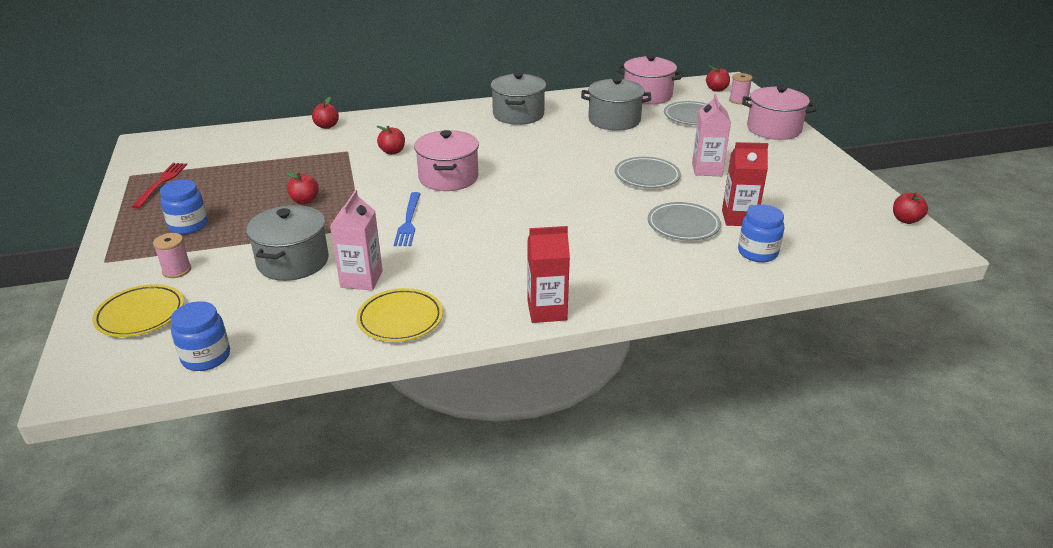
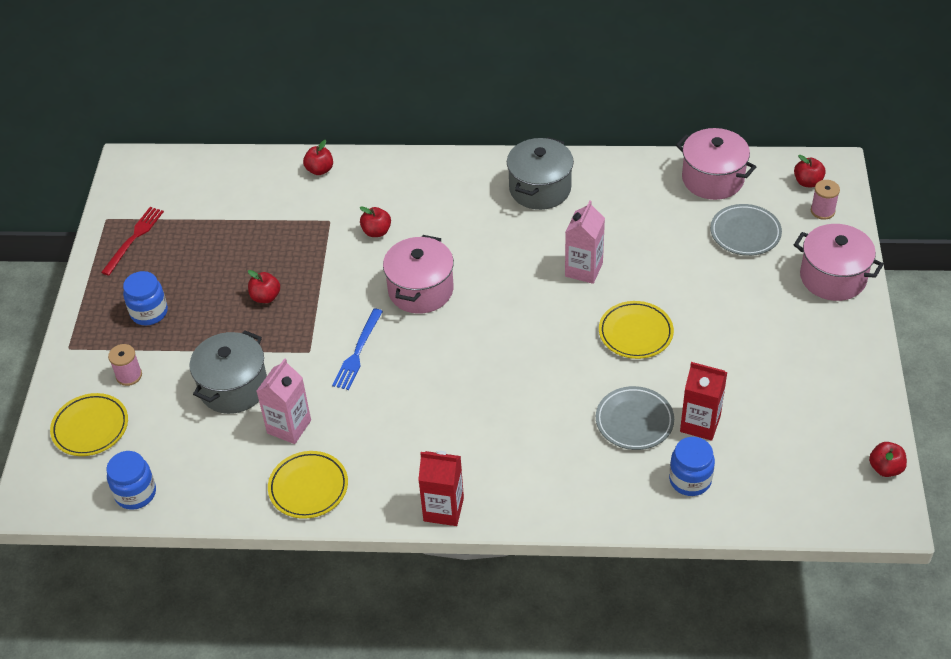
camera: 20 degrees right, 15 degrees up
(614, 120) = (648, 222): grey pot -> none
(647, 176) = (635, 333): grey plate -> yellow plate
(707, 169) = (709, 335): pink carton -> pink carton (583, 269)

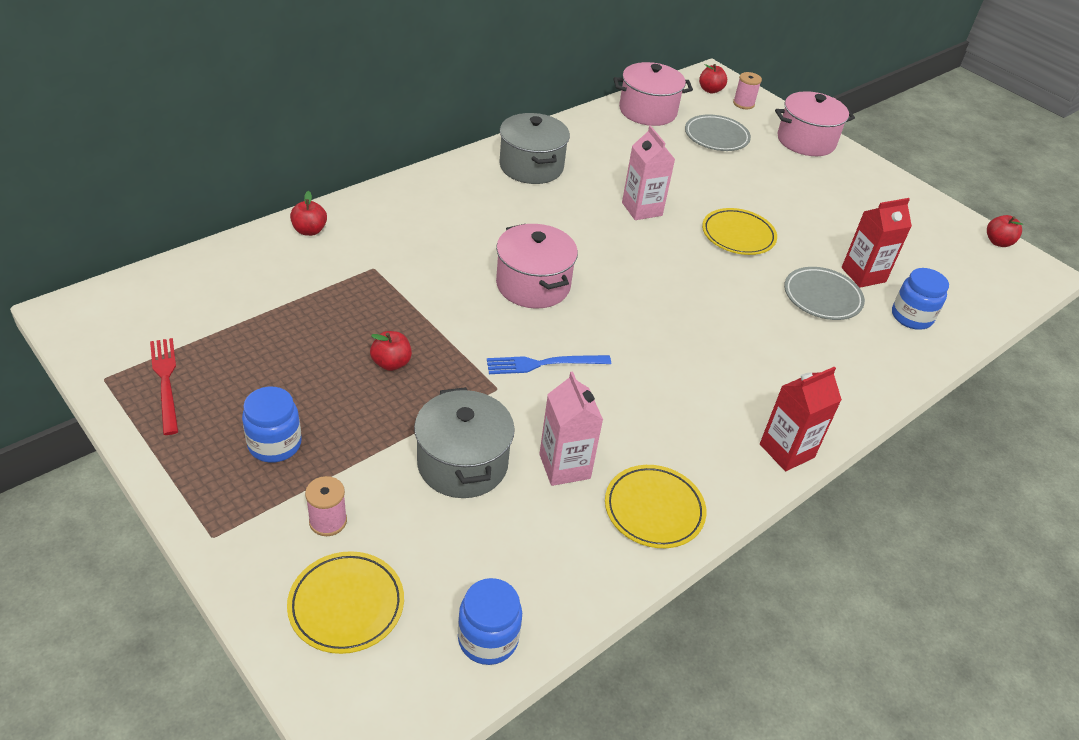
camera: 50 degrees left, 5 degrees down
(358, 352) = (544, 364): blue fork -> blue fork turned 105 degrees clockwise
(376, 232) = (432, 257): red apple -> none

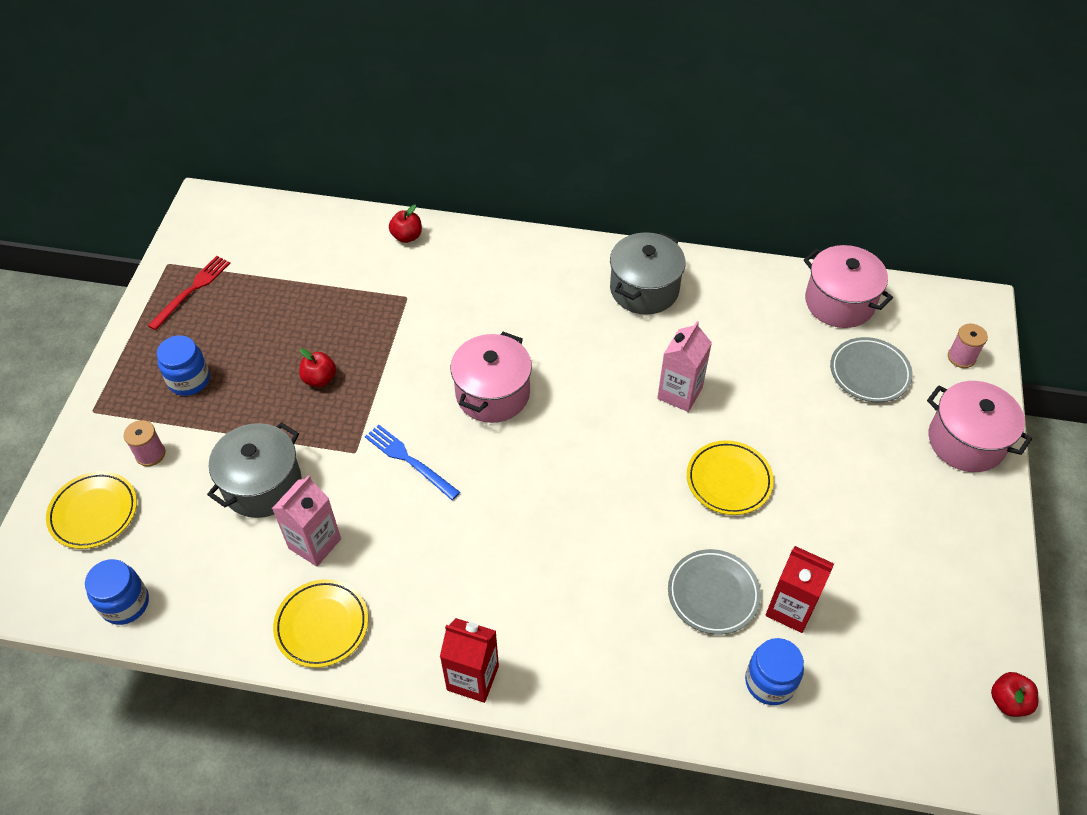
camera: 55 degrees right, 10 degrees up
(710, 90) = (947, 320): red apple -> none

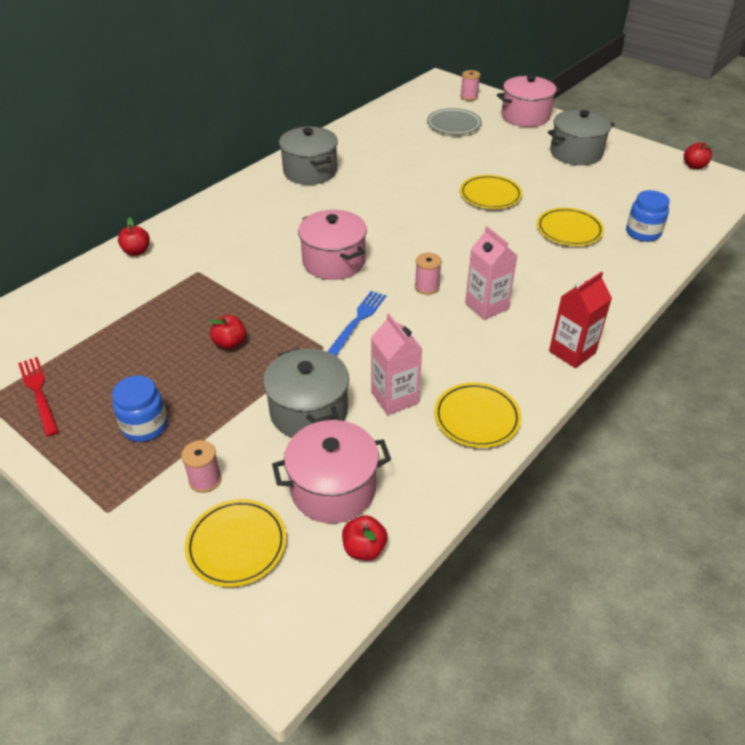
camera: 60 degrees left, 10 degrees down
(125, 603) = (364, 548): blue jar -> red apple
(409, 460) = (357, 321): blue fork -> blue fork turned 135 degrees clockwise
(502, 494) = (427, 287): none -> pink spool
(679, 393) = (408, 189): pink carton -> pink carton (486, 306)
(713, 594) = (569, 230): grey plate -> yellow plate
(790, 608) = (597, 208): red carton -> none
(839, 302) = (394, 115): pink pot -> pink pot (333, 489)
(915, 537) = (576, 153): none -> grey pot

